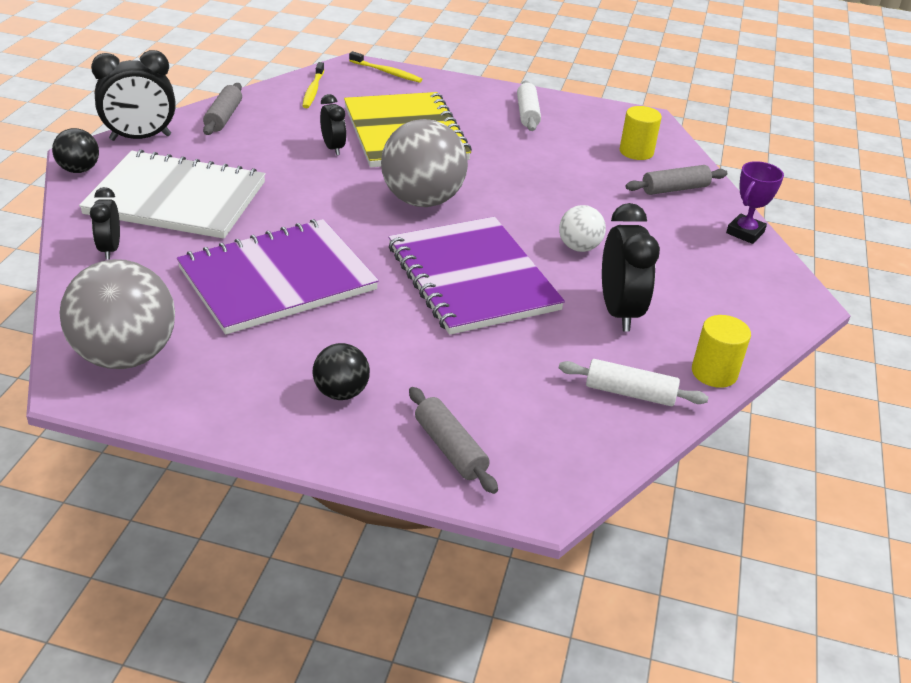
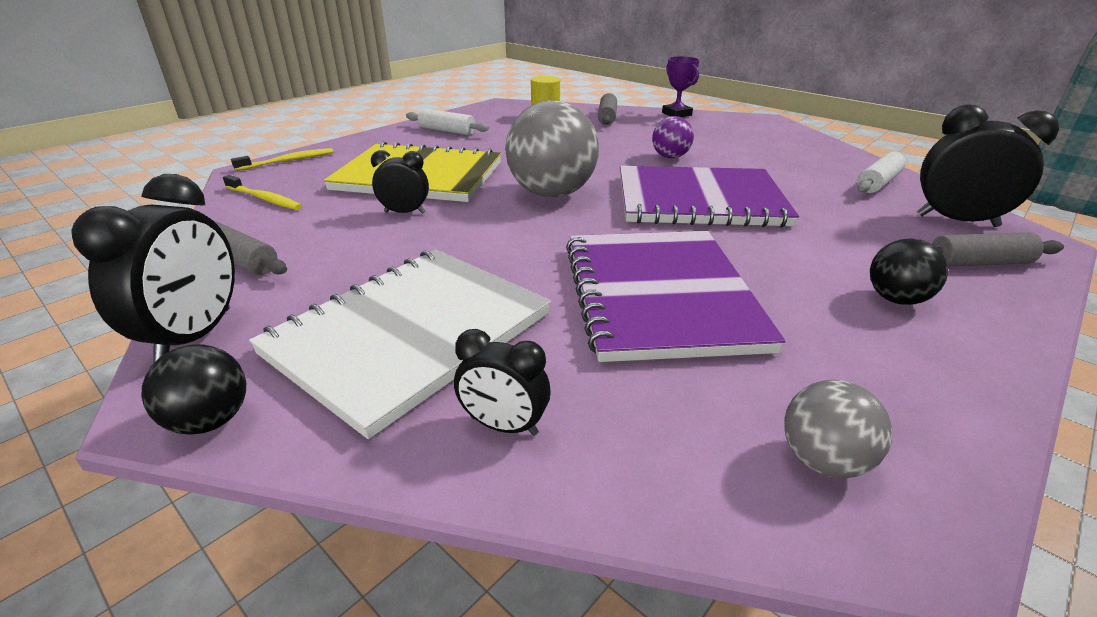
camera: 60 degrees left, 5 degrees down
(125, 356) = (822, 460): grey ball -> grey ball, size x0.52
(579, 247) = (670, 157): white ball -> purple ball
(619, 312) = (767, 164): black clock -> black clock (956, 221)
(714, 373) = (849, 155): yellow cylinder -> none

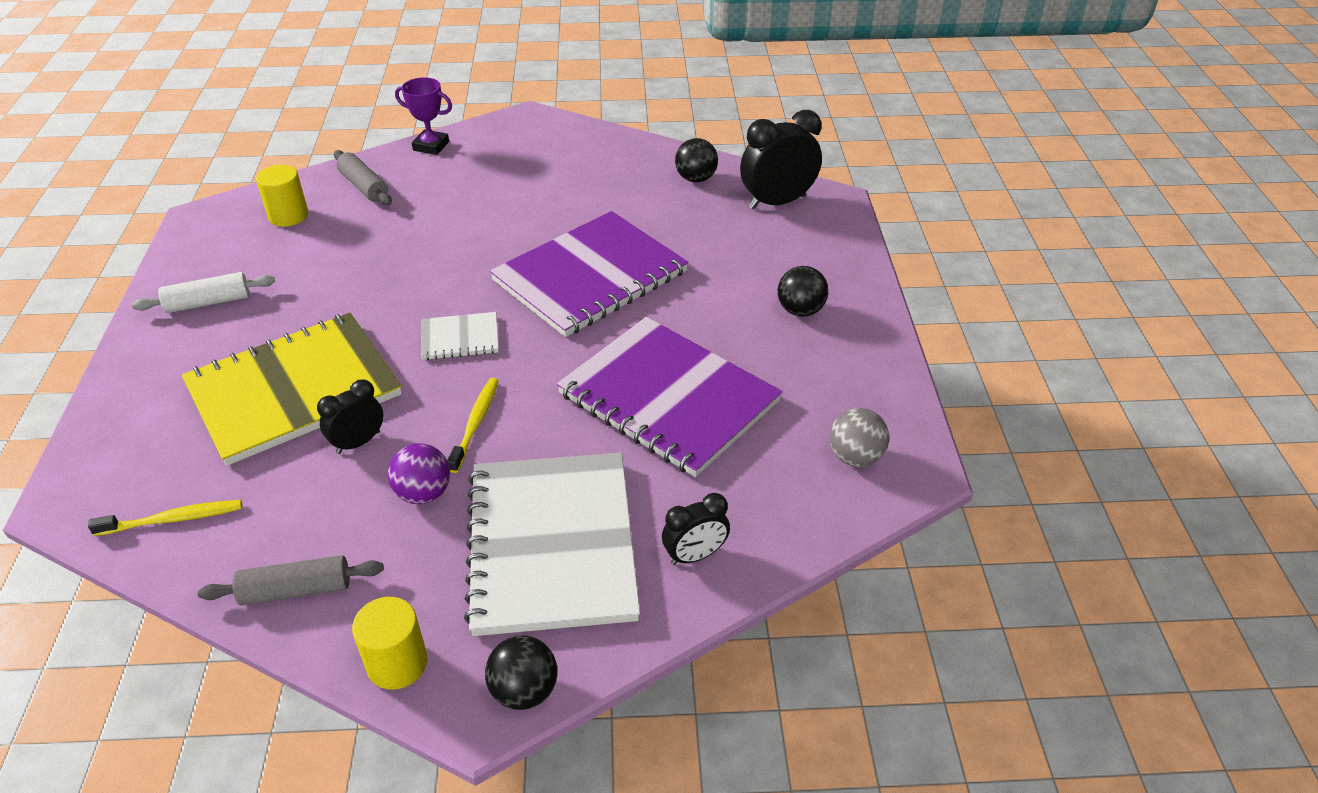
camera: 45 degrees left, 10 degrees up
(196, 336) = (397, 663): black clock -> yellow cylinder
(287, 161) = (88, 458): yellow toothbrush -> yellow toothbrush (475, 424)
(551, 193) = (460, 338): grey ball -> white notebook
(670, 157) = (503, 226): purple ball -> purple ball (424, 493)
(878, 183) = (696, 179): white rolling pin -> black ball
(979, 263) = (818, 244): grey rolling pin -> none

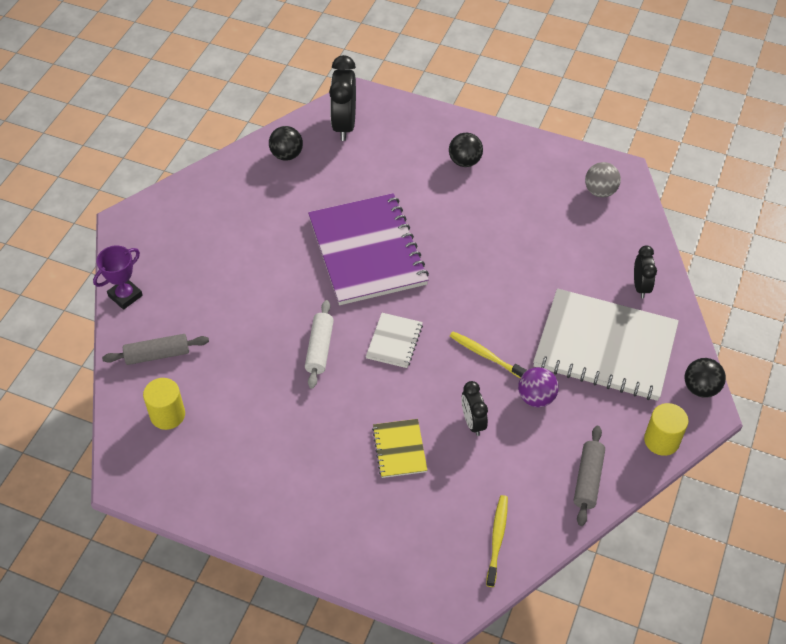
camera: 65 degrees left, 10 degrees up
(208, 302) = (259, 488): white rolling pin -> white rolling pin (319, 349)
(294, 390) = (399, 449): yellow notebook -> yellow notebook, size x0.45
(669, 397) = (511, 253): purple notebook -> none

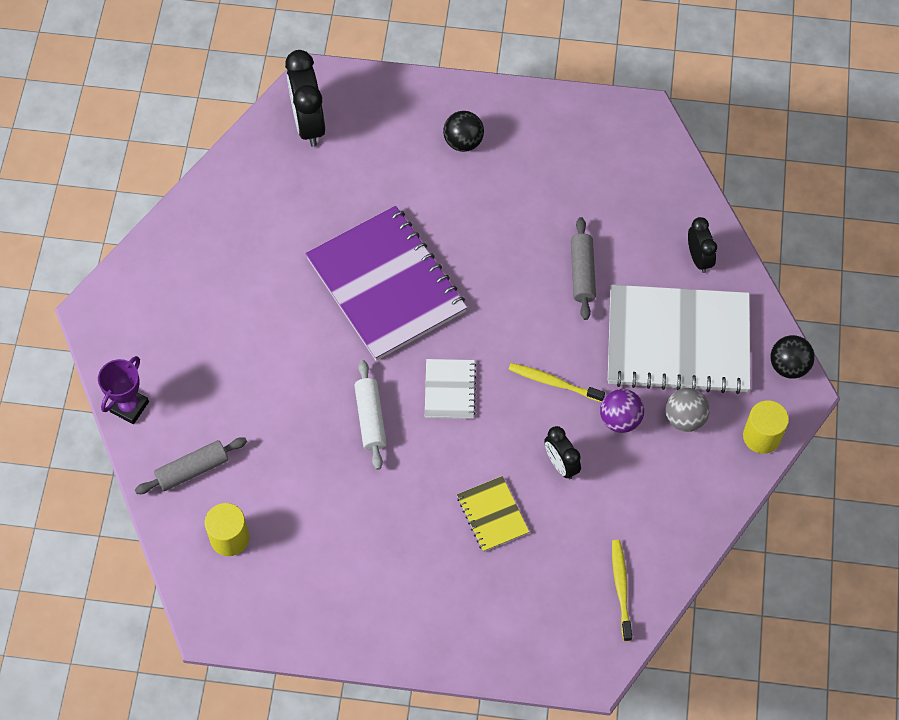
camera: 15 degrees left, 10 degrees up
(287, 155) = (253, 180): black ball -> none
(588, 479) = (697, 499): grey rolling pin -> grey rolling pin (582, 273)
(600, 191) = (626, 147): grey ball -> grey ball (684, 418)

